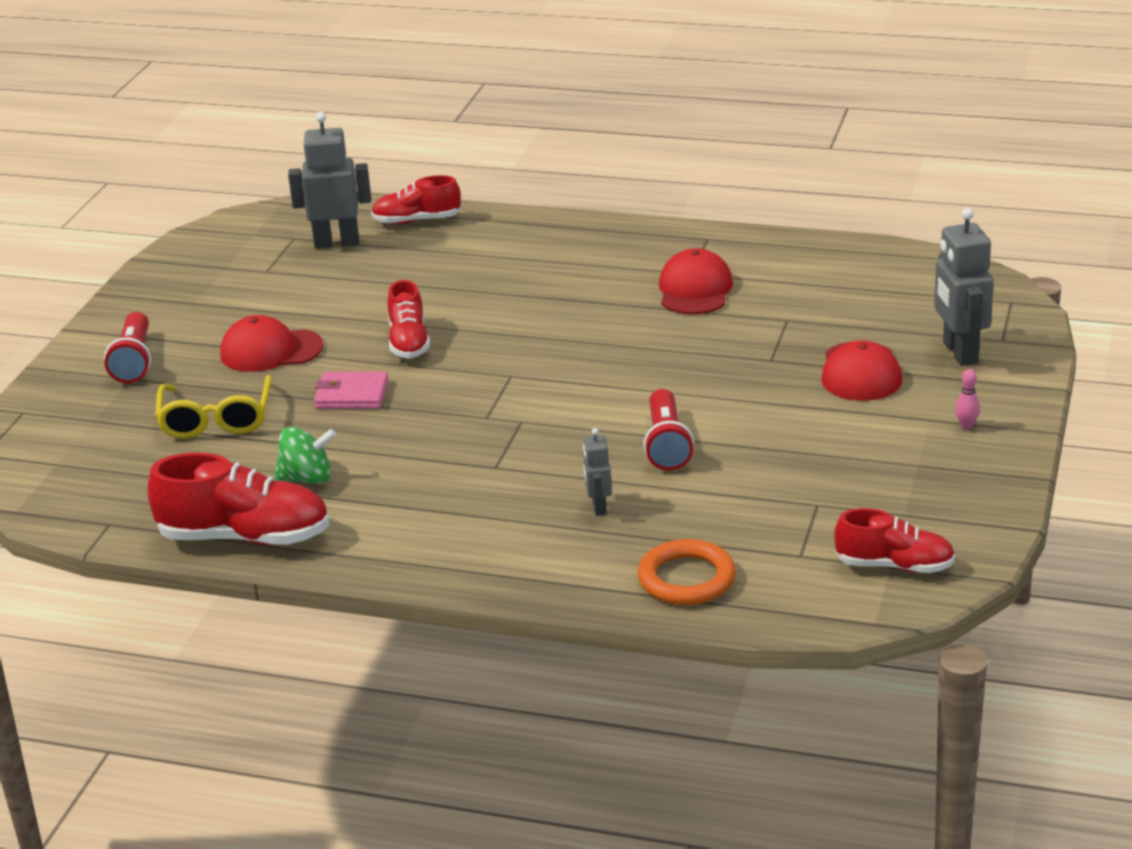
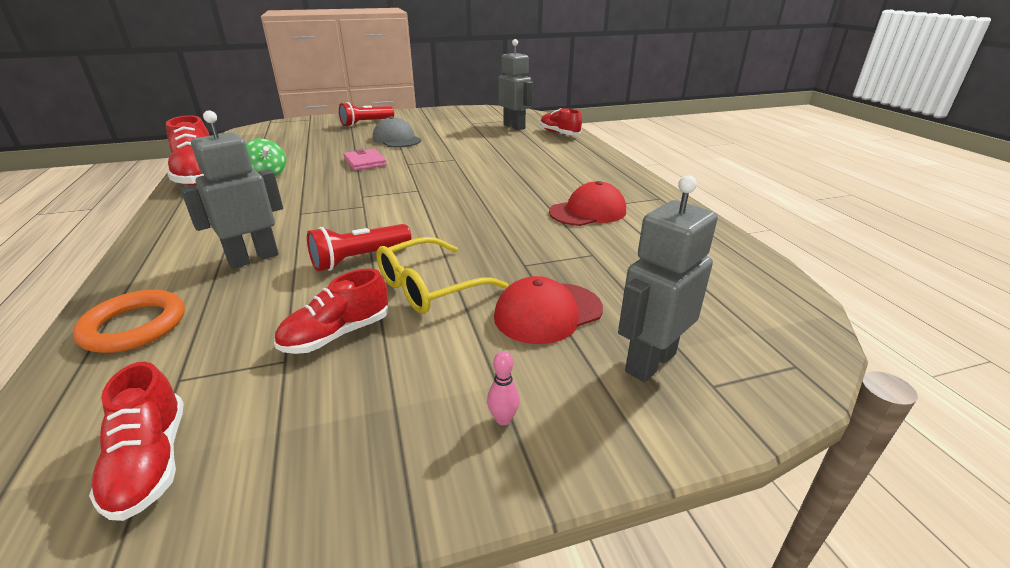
camera: 55 degrees right, 0 degrees up
(216, 420) = (321, 145): yellow glasses -> yellow glasses (429, 287)
(271, 351) = (397, 139): red cap -> grey cap
(409, 342) = (432, 160): red shoe -> red shoe (337, 334)
(598, 507) = (253, 258): grey robot -> grey robot, size x1.89

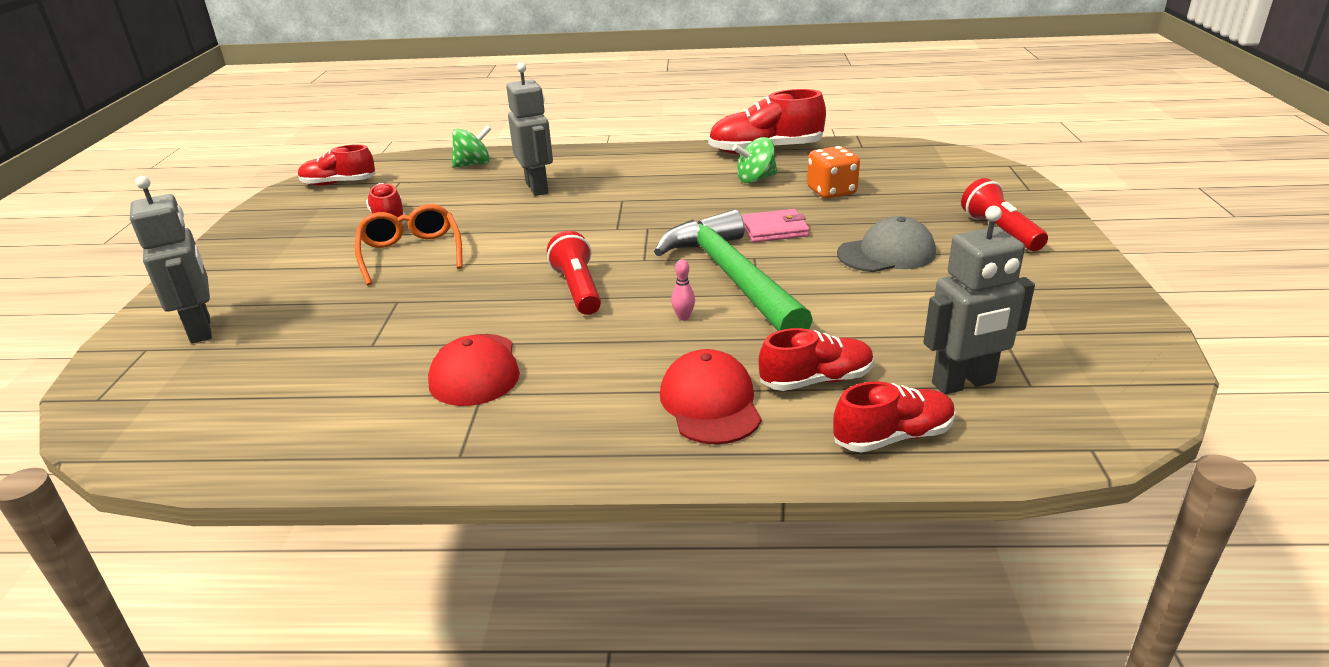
camera: 110 degrees right, 0 degrees up
(134, 326) = (473, 164): orange ring -> green spinning top
(301, 153) = (831, 191): none -> orange dice
(359, 259) = (493, 226): red flashlight -> red flashlight (578, 289)
(429, 287) = (411, 253): yellow glasses -> orange glasses
(436, 166) = (732, 277): none -> green hammer
(503, 419) = (238, 266): pink bowling pin -> pink bowling pin (683, 317)
(530, 144) = (816, 380): none -> red shoe
(548, 313) = (312, 299): red cap -> red cap (710, 403)

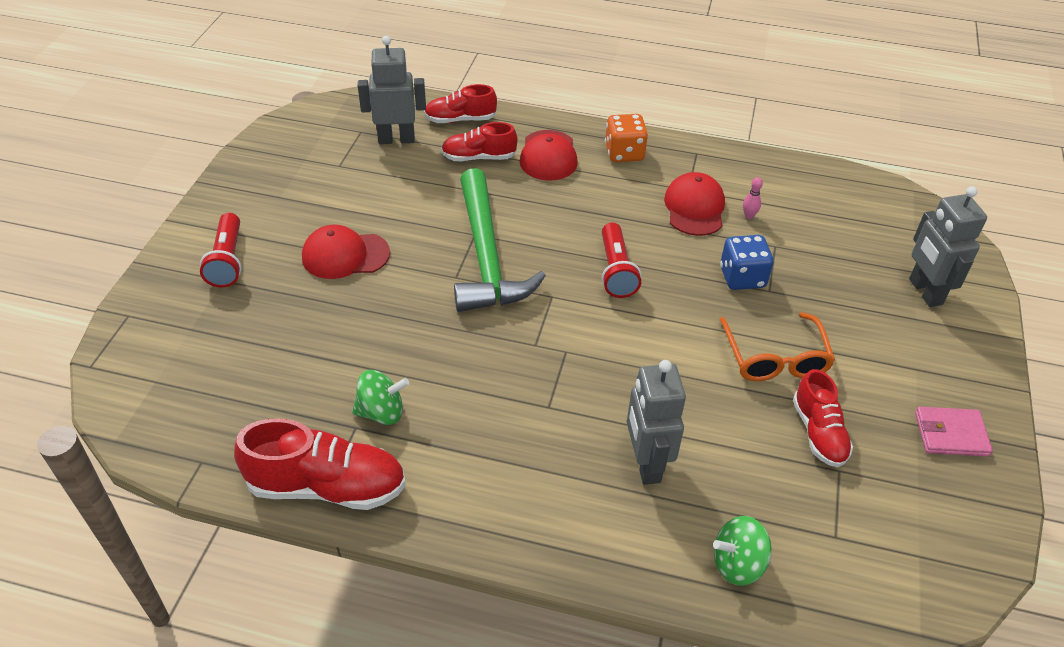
camera: 170 degrees left, 15 degrees up
(339, 183) = (923, 555): red shoe -> none
(426, 307) = (742, 277): none -> blue dice
(683, 317) = (541, 223): pink bowling pin -> pink bowling pin (749, 216)
(774, 229) = (416, 311): pink wallet -> pink wallet (951, 434)
(831, 191) = (318, 363): orange dice -> orange dice (624, 153)
(886, 253) = (345, 255): grey cap -> red cap

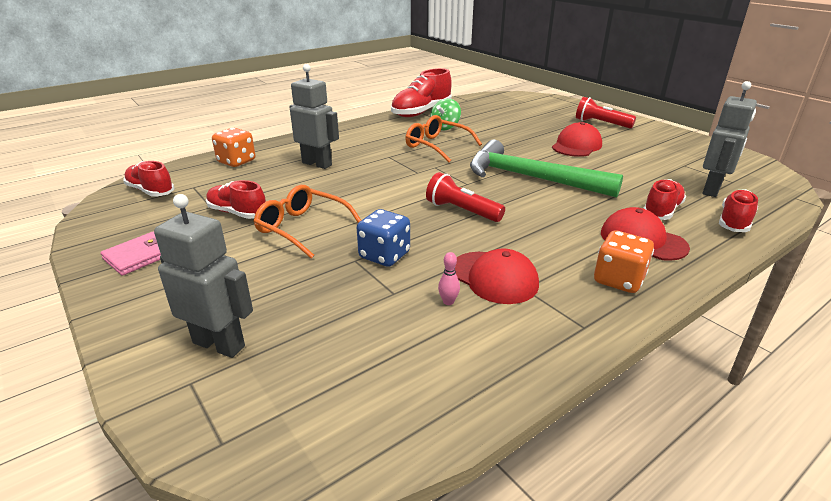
camera: 130 degrees right, 15 degrees down
(466, 380) = (436, 146): none -> orange glasses
(737, 564) = (236, 161): green spinning top -> orange dice
(894, 571) = (151, 191): none -> red shoe

